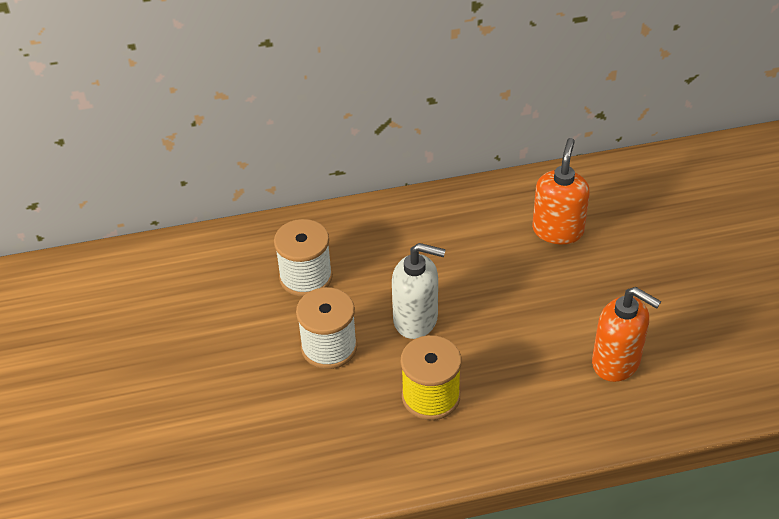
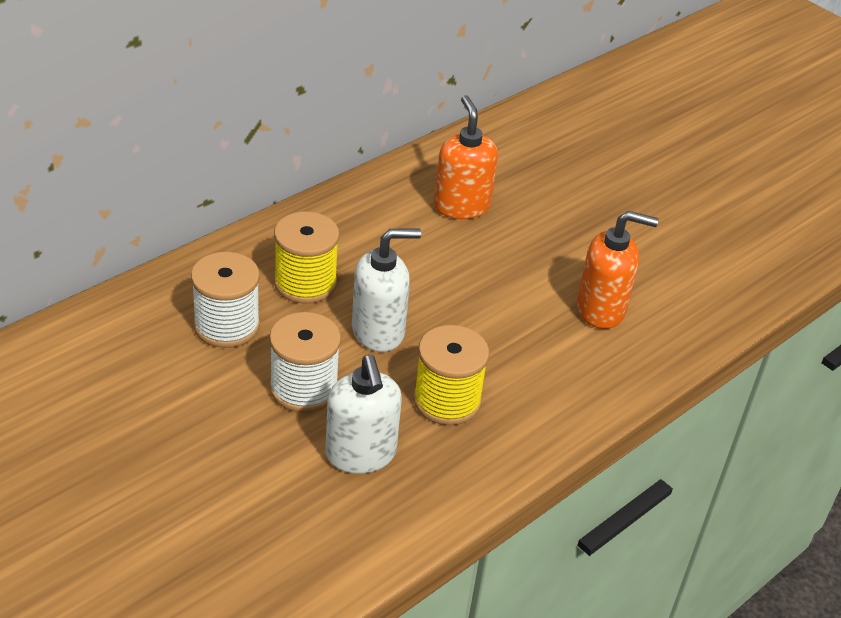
camera: 35 degrees left, 5 degrees down
(336, 416) = (361, 454): none -> white soap dispenser
(386, 260) = (305, 283): none -> yellow spool

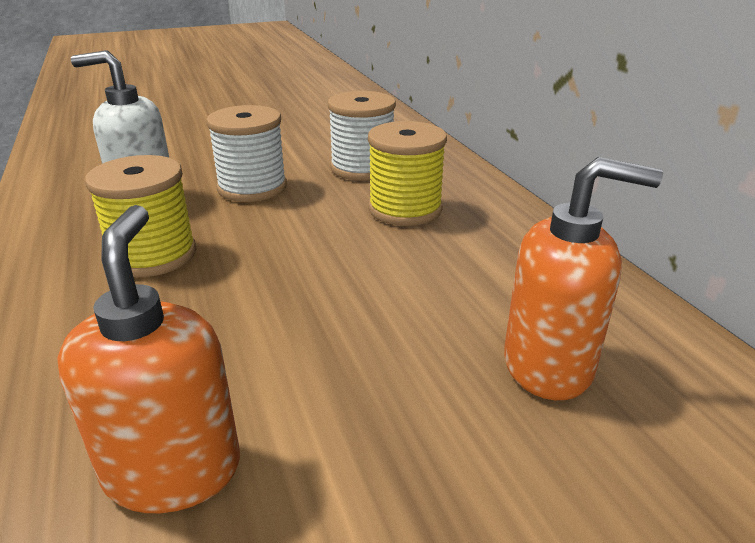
camera: 115 degrees right, 10 degrees down
(378, 331) = (297, 236): white soap dispenser -> none
(601, 310) = (173, 470): orange soap dispenser -> orange soap dispenser turned 150 degrees clockwise

